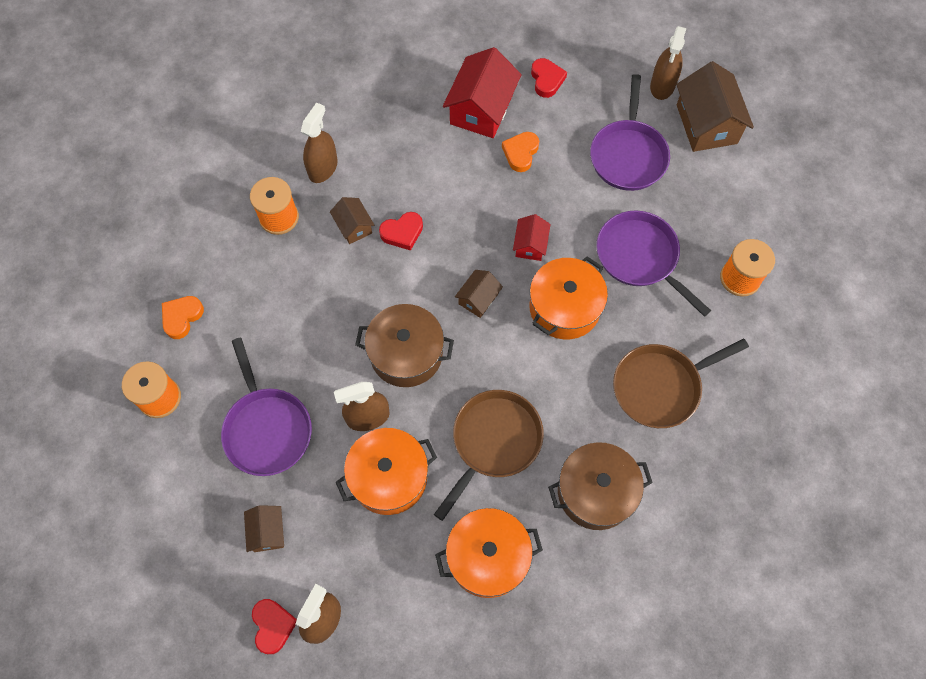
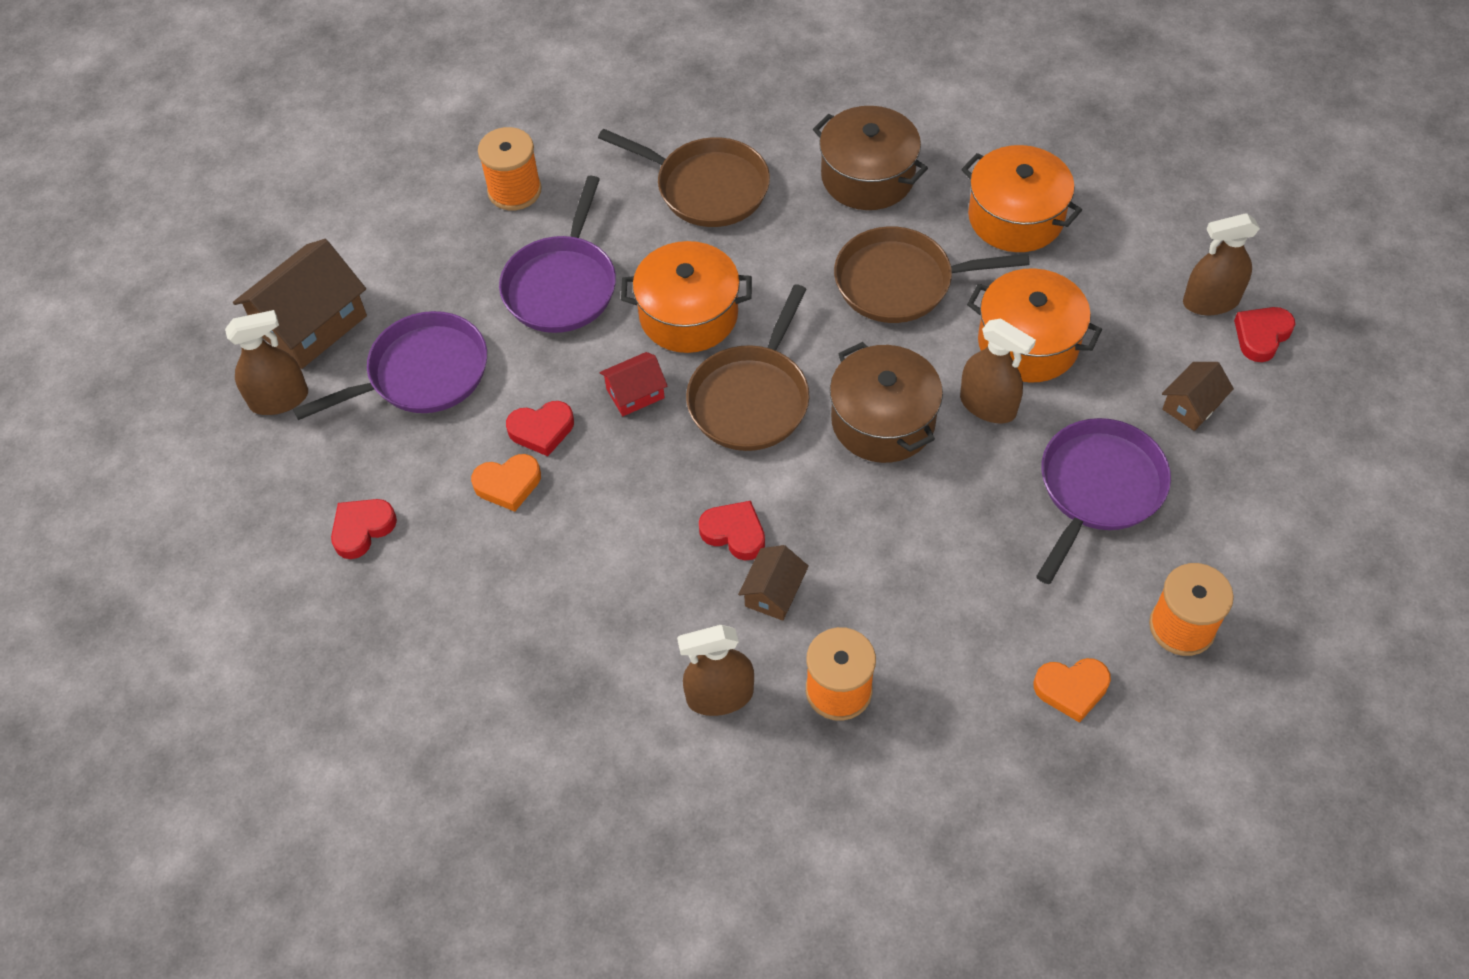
camera: 125 degrees left, 10 degrees down
(478, 299) = (751, 398): brown house -> brown pan
(481, 109) = (470, 573): red house -> none
(543, 187) = (541, 430): none -> red heart

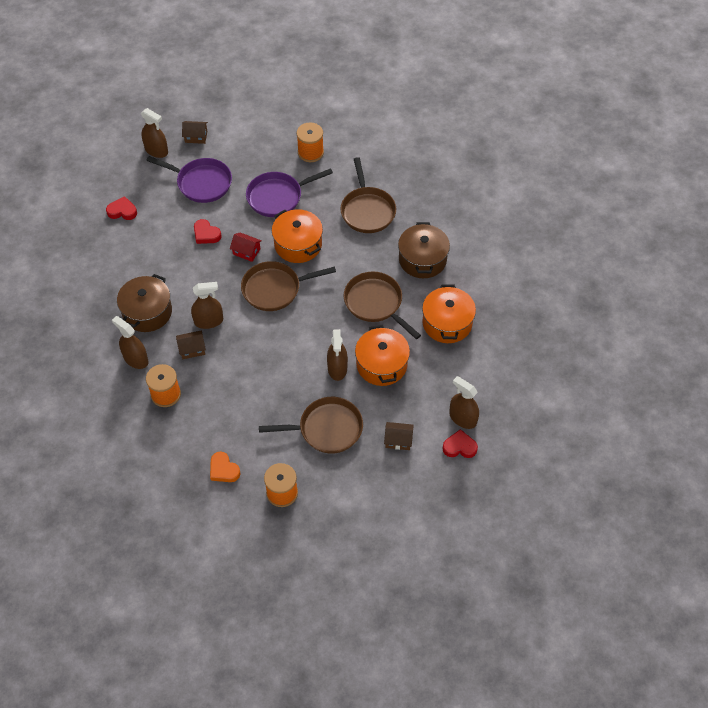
camera: 50 degrees right, 0 degrees up
(311, 324) = (196, 137): brown house -> brown house, size x0.52
(508, 484) = (174, 240): orange heart -> none
(734, 533) = (208, 321): red heart -> brown spray bottle
(883, 421) = (300, 337): brown pot -> brown pot (147, 312)
(1098, 489) = (327, 429): purple pan -> brown pan

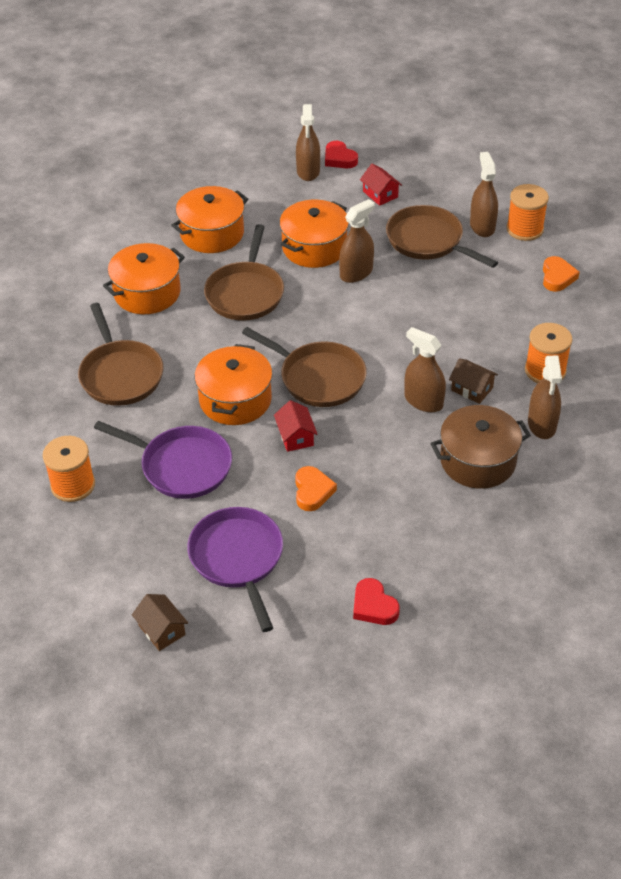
camera: 130 degrees left, 10 degrees down
(156, 151) = (233, 656): brown spray bottle -> brown spray bottle (482, 226)
(206, 234) = (312, 491): red heart -> orange heart
(367, 210) = (120, 374): brown pan -> brown pan turned 120 degrees clockwise
(398, 440) = (380, 194): brown house -> red house
(422, 259) = (147, 293): brown pot -> orange pot

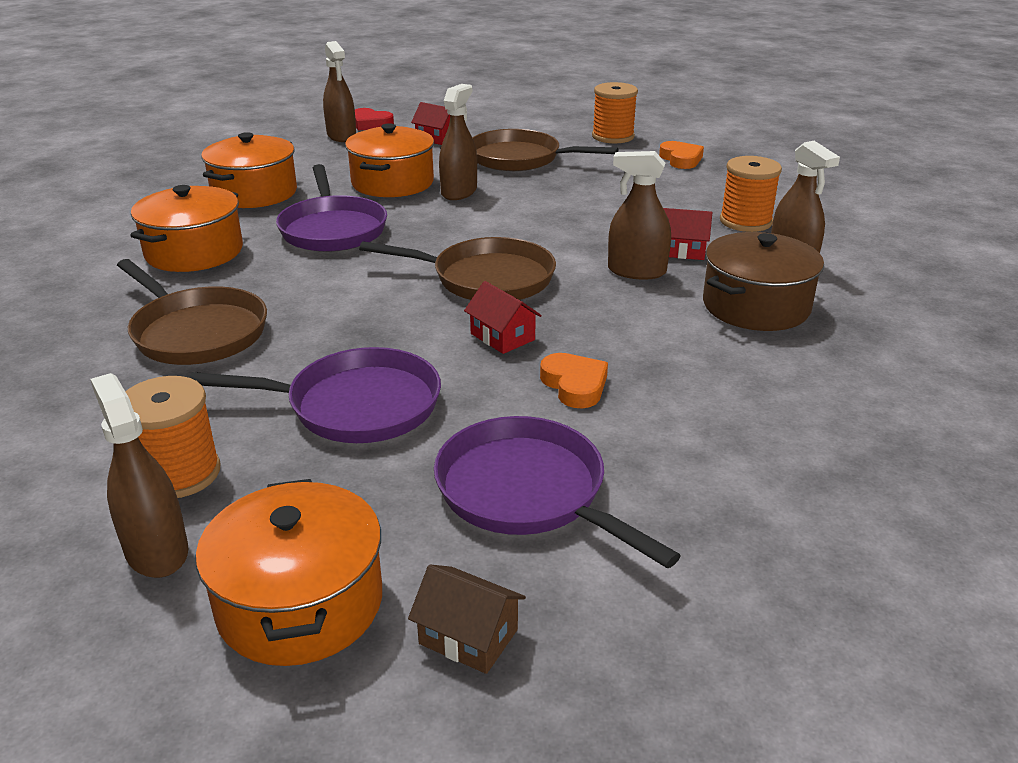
camera: 25 degrees left, 15 degrees down
(235, 400) = (388, 321): orange pot -> orange pot (300, 603)
(245, 293) = (332, 229): brown pan -> purple pan
(374, 606) = (785, 490): red heart -> none
(472, 389) = (682, 250): brown house -> red house
(482, 226) = (567, 141): brown spray bottle -> brown spray bottle (156, 551)

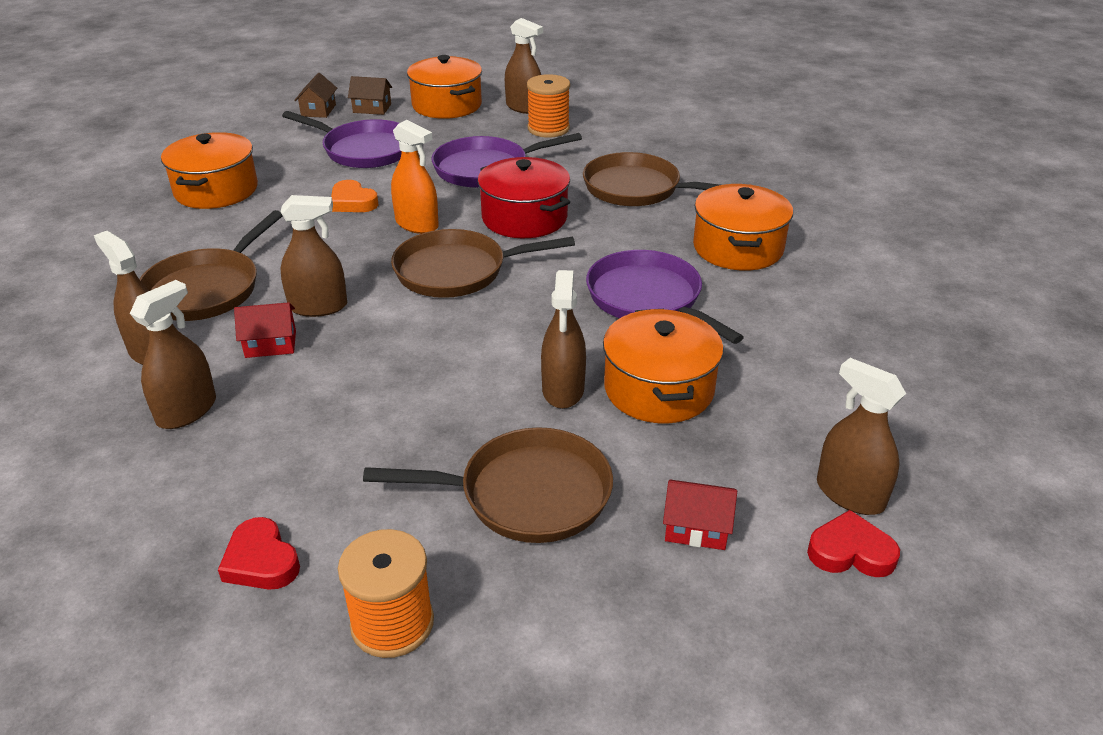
camera: 160 degrees right, 5 degrees up
(254, 193) = (794, 333): orange pot -> orange pot (216, 190)
(370, 321) = (524, 218): none -> red pot
(502, 337) = (417, 224): red house -> orange spray bottle
(595, 663) = (318, 110): none -> brown house
(681, 159) = (261, 561): orange heart -> red heart
(745, 221) = (186, 411): orange spool -> brown spray bottle
(756, 306) = (207, 289): brown pot -> brown pan

